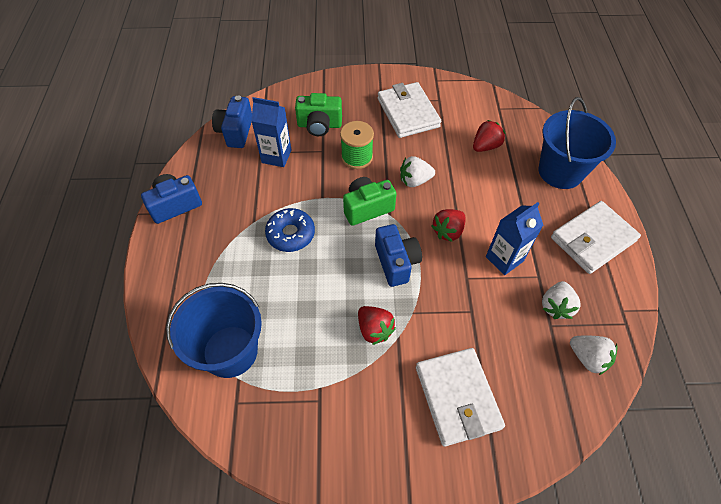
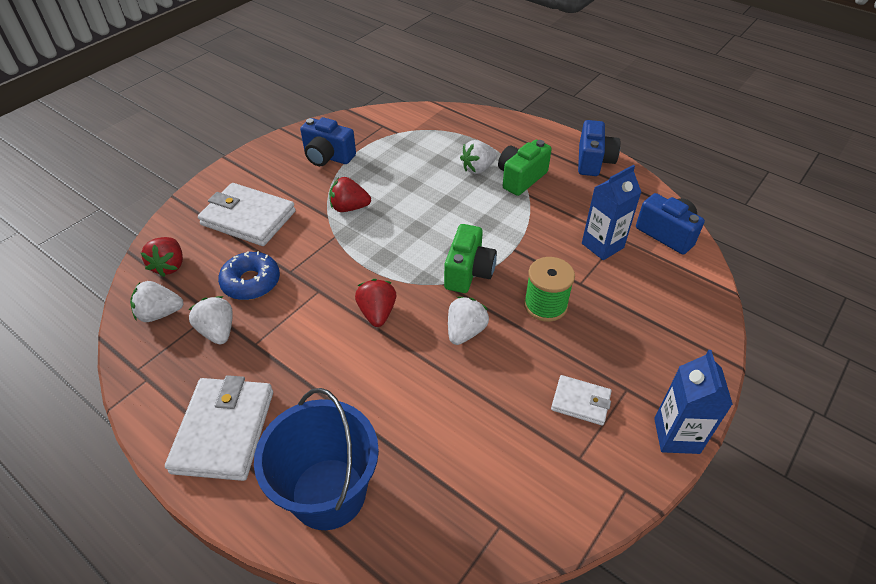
camera: 130 degrees right, 10 degrees down
(230, 351) = (421, 137): blue bucket -> none
(246, 274) = (478, 168): none -> white strawberry
(290, 234) = (492, 209): blue donut -> blue donut (251, 282)
(319, 125) = (625, 302): green camera -> green camera (521, 178)
(396, 262) = (389, 255): blue camera -> blue camera (328, 157)
(408, 113) = (580, 402): white wallet -> white wallet, size x0.54
(485, 146) = (448, 442): red strawberry -> red strawberry (169, 266)
(504, 259) = (301, 332): blue carton -> blue carton (676, 435)

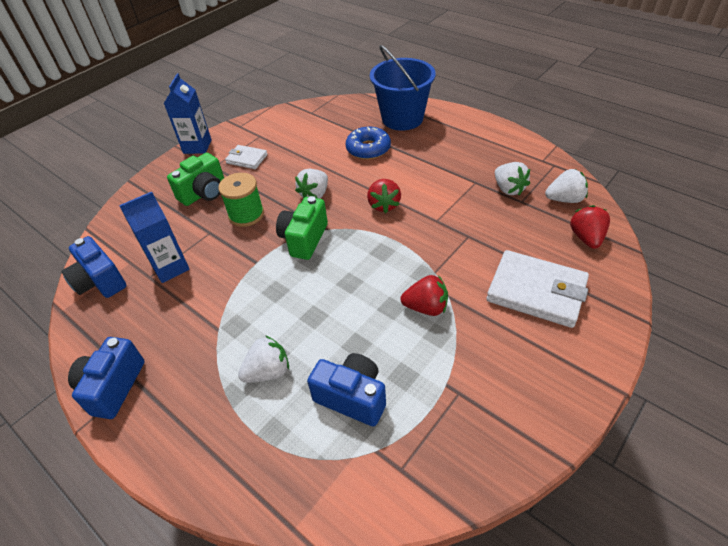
camera: 175 degrees left, 0 degrees up
(224, 431) = (473, 138): white wallet -> none
(251, 282) = (500, 225): blue donut -> blue donut (368, 149)
(328, 157) = (472, 393): blue camera -> blue camera (352, 397)
(521, 178) = (218, 355): green camera -> green camera (204, 193)

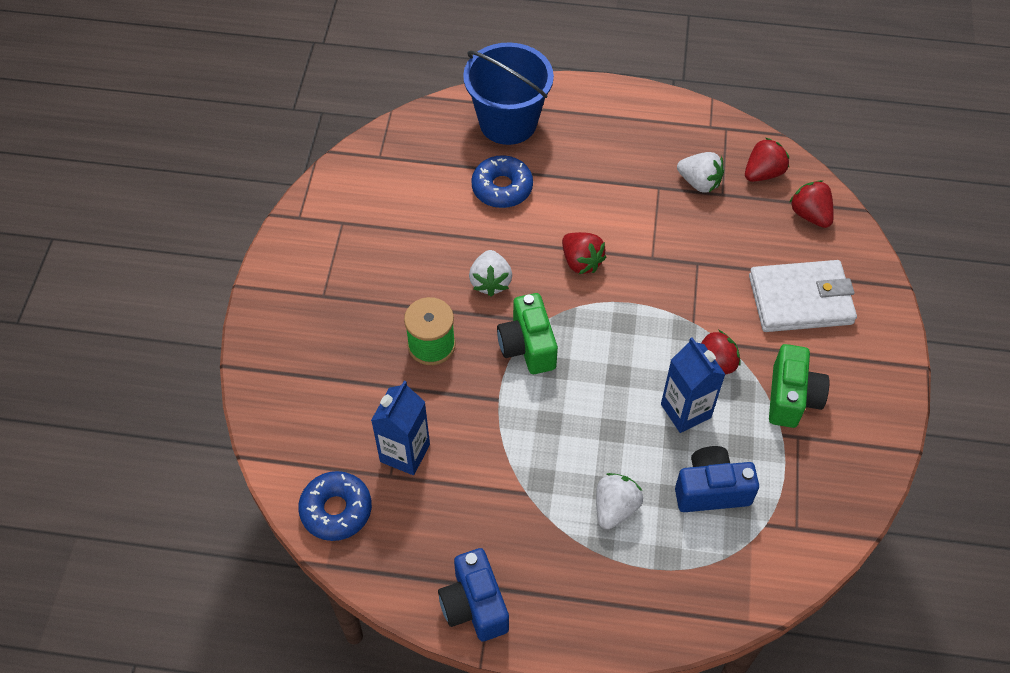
camera: 35 degrees left, 10 degrees up
(100, 281) = (336, 510): blue camera -> blue donut
(197, 146) = (270, 274): blue carton -> blue carton (685, 411)
(204, 193) = (349, 339): green camera -> green camera (791, 397)
(247, 159) = (358, 266): white wallet -> none
(564, 199) = (763, 173): white strawberry -> red strawberry

